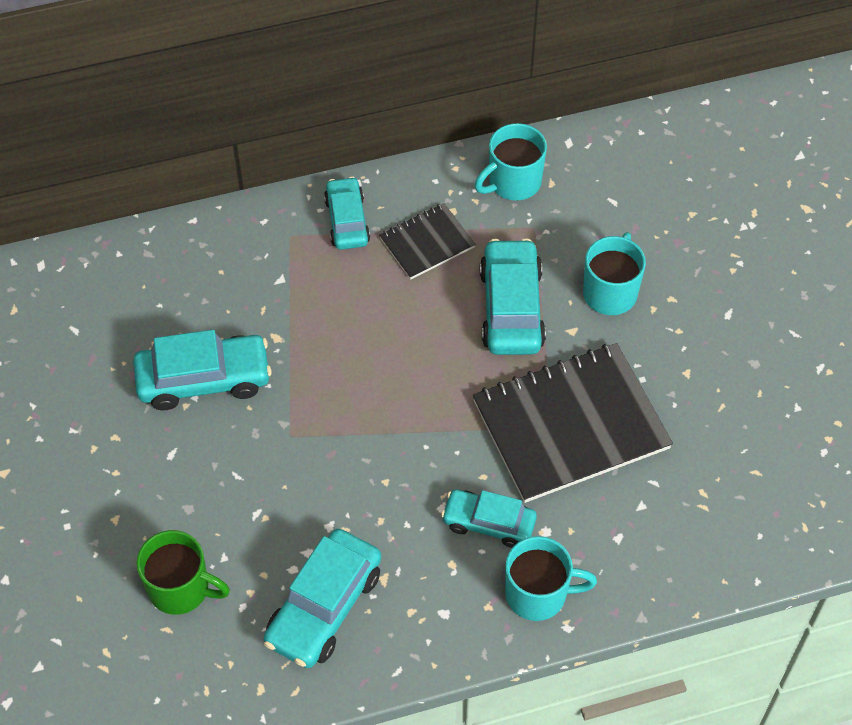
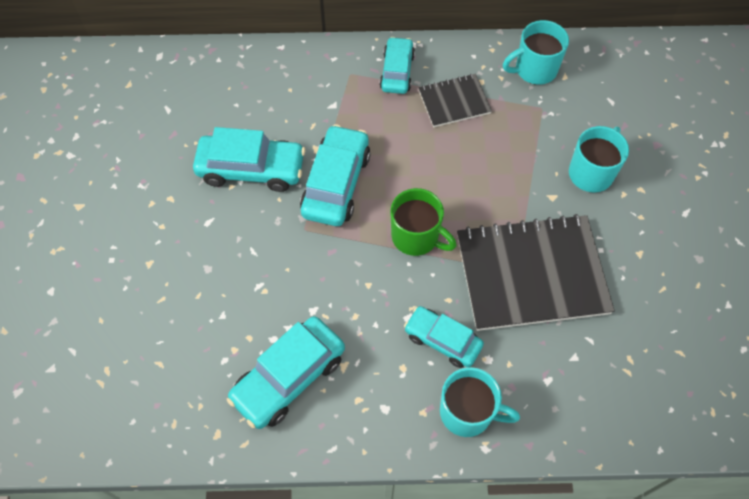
camera: 15 degrees right, 5 degrees up
(181, 588) = (181, 332): green mug -> green mug (416, 237)
(511, 308) = (507, 167): turquoise car -> turquoise car (336, 184)

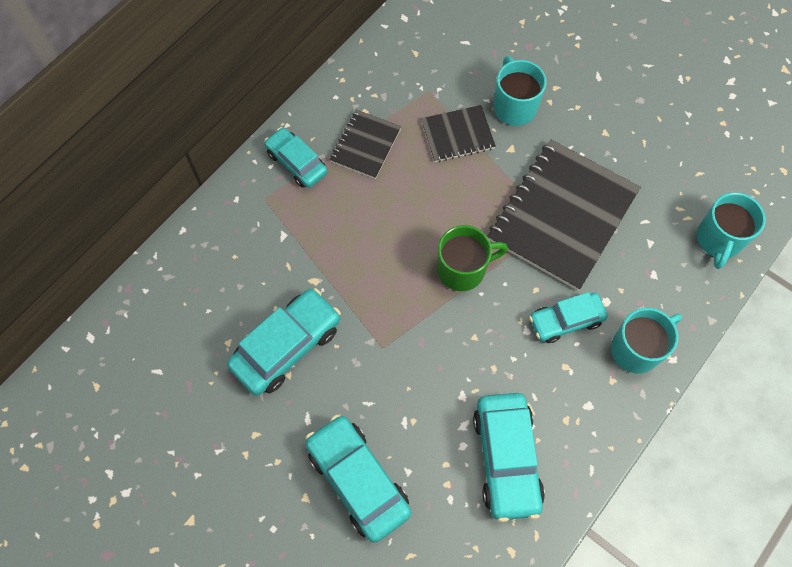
camera: 50 degrees left, 5 degrees up
(336, 184) = (361, 291): turquoise car -> turquoise car (358, 480)
(525, 153) = (457, 135): none -> black notebook
(534, 69) = (389, 67): turquoise mug -> turquoise mug (718, 240)

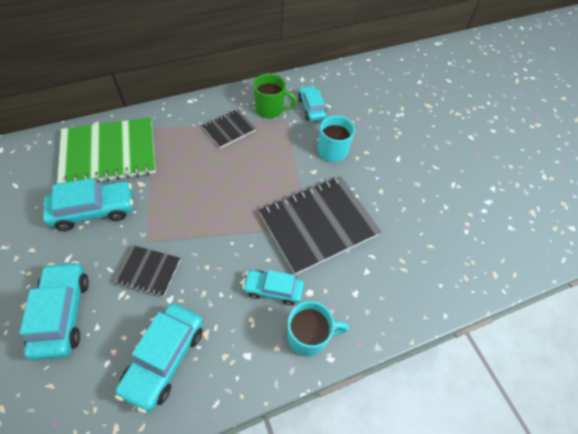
camera: 25 degrees right, 10 degrees down
(239, 263) = (109, 153): none -> green notebook
(296, 163) = (184, 120): turquoise car -> turquoise car (311, 108)
(457, 135) = (286, 149): black notebook -> black notebook (148, 271)
(462, 269) = (231, 223): green mug -> green mug (270, 109)
(718, 240) = (417, 295): turquoise mug -> none

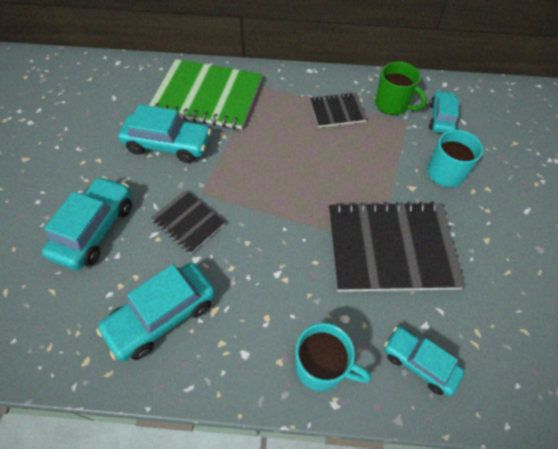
camera: 30 degrees right, 0 degrees up
(273, 289) = (305, 297): turquoise car -> turquoise car (419, 363)

